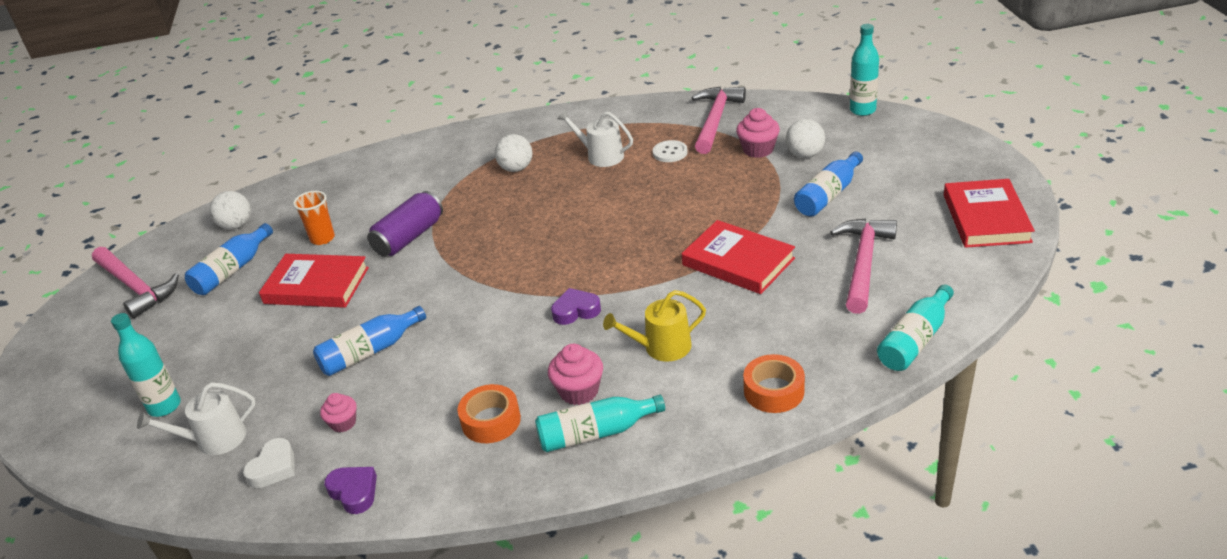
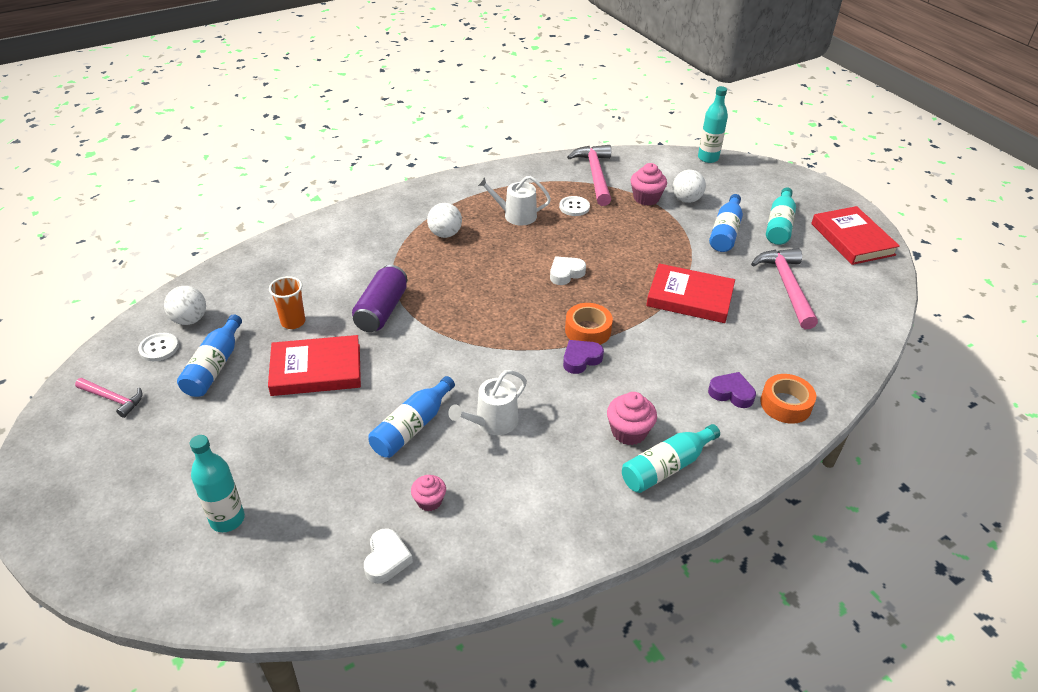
camera: 25 degrees left, 5 degrees up
(136, 287) = (113, 399): pink hammer -> pink hammer, size x0.56
(196, 248) = (159, 348): none -> white button
(214, 439) = (305, 543): white watering can -> white watering can (492, 422)
(354, 492) = (482, 566): purple heart -> purple heart (731, 393)
(491, 421) = (568, 473): orange tape -> orange tape (588, 330)
(616, 221) = (566, 273): none -> white heart
(662, 347) = (674, 381): yellow watering can -> none
(915, 340) = (863, 345): turquoise bottle -> turquoise bottle (779, 225)

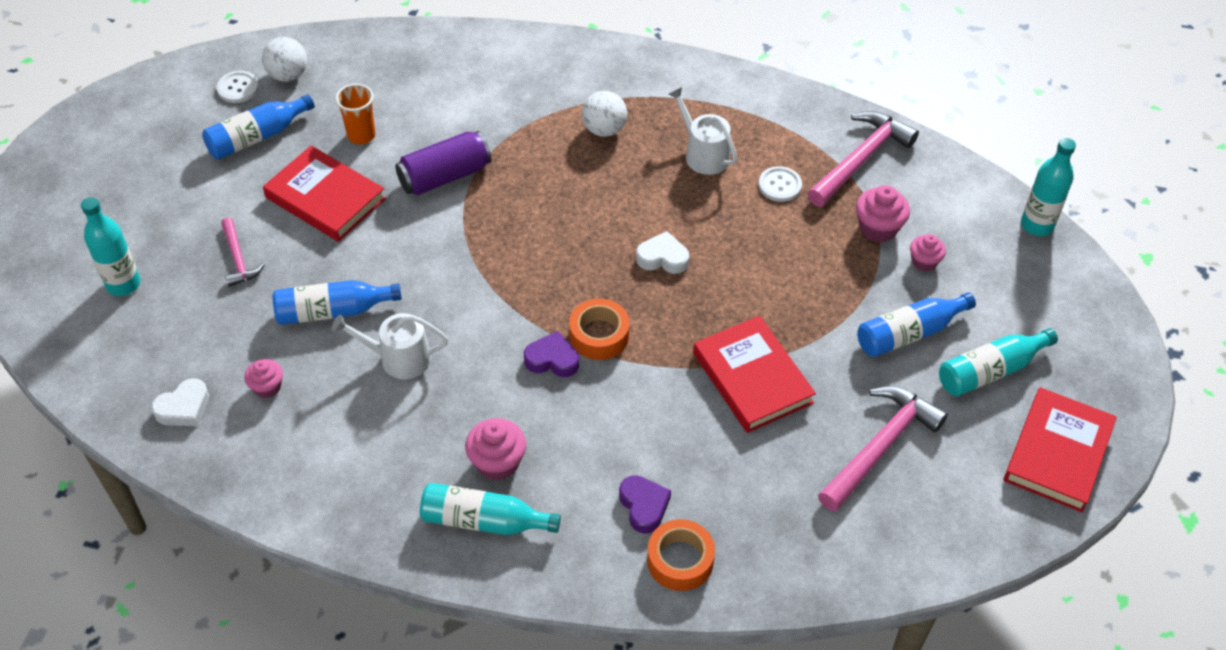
camera: 45 degrees right, 10 degrees up
(113, 399) = (160, 115): pink hammer -> pink hammer (238, 259)
(686, 200) = (924, 262): white ball -> pink cupcake

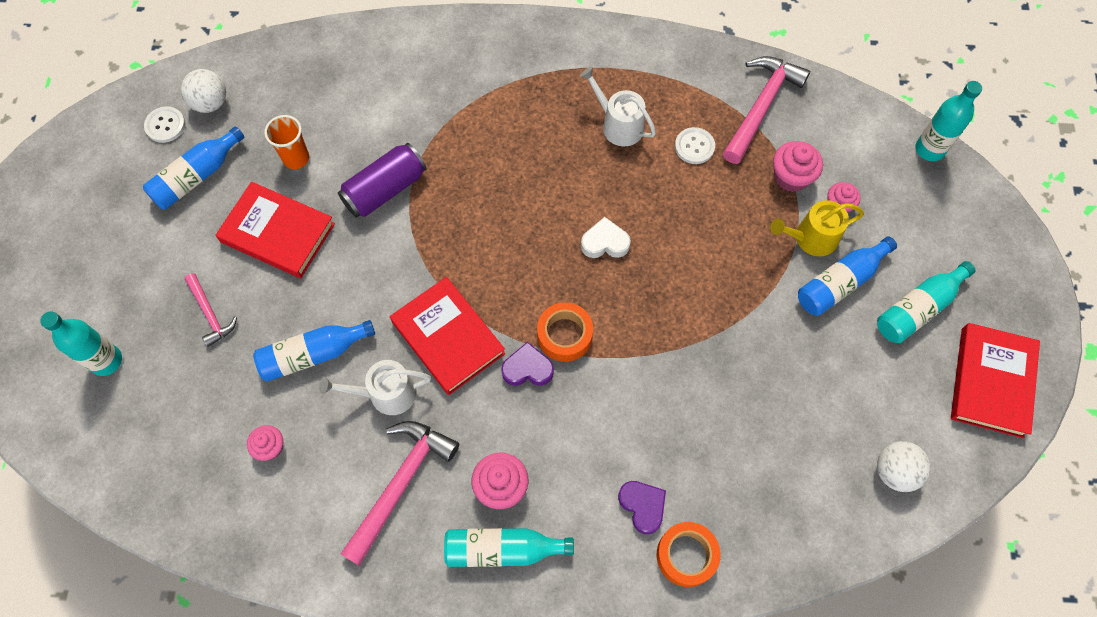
camera: 10 degrees left, 15 degrees up
(184, 408) = (197, 484): white heart -> none
(604, 129) = (522, 113): white ball -> white ball (895, 471)
(752, 378) = (711, 355): red book -> red book (448, 338)
(880, 446) = (837, 404): pink hammer -> pink hammer (400, 484)
(886, 287) = (811, 238): none -> yellow watering can

